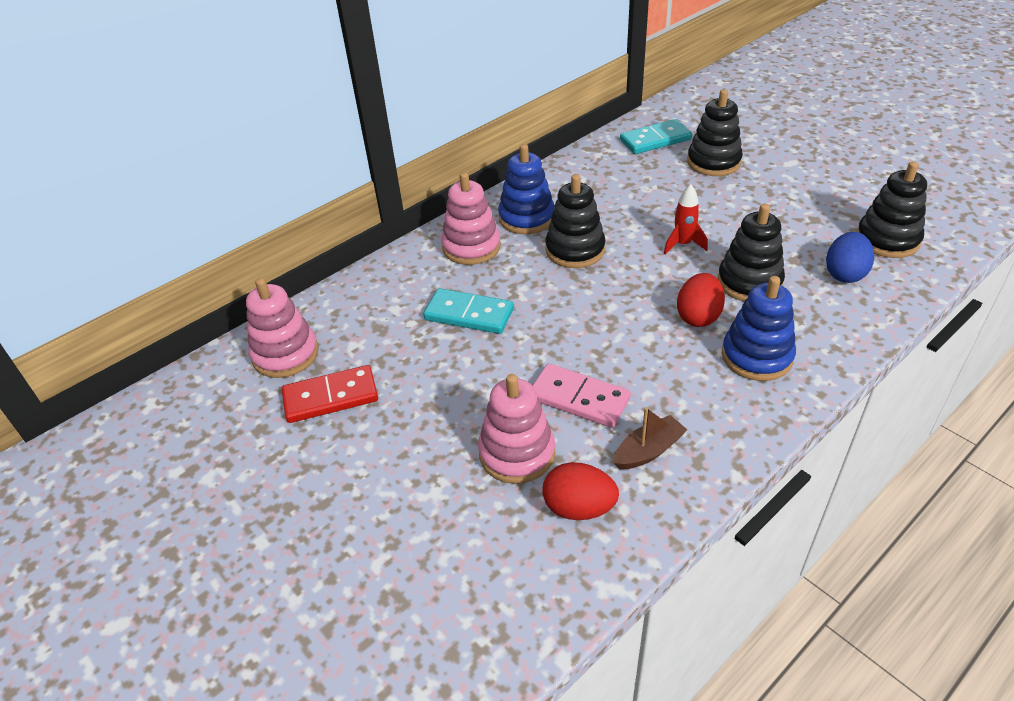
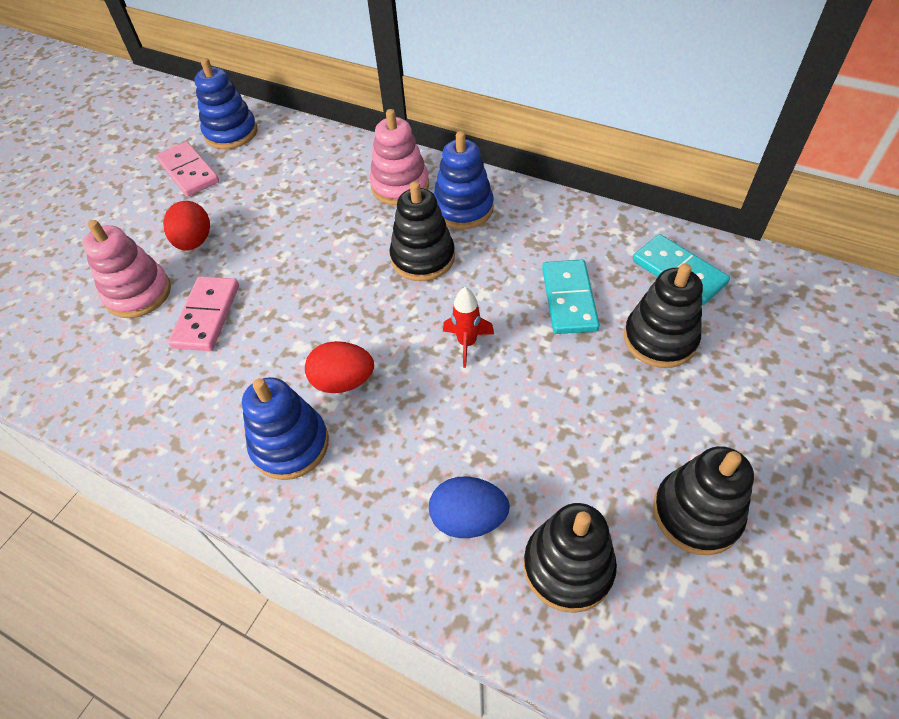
camera: 70 degrees right, 10 degrees up
(285, 354) = (231, 133): pink stacking toy -> blue stacking toy
(330, 397) = (189, 172): red domino -> pink domino
(469, 314) = (303, 214): turquoise domino -> turquoise domino (569, 299)
(579, 508) = (81, 348): red egg -> red egg (194, 242)
(648, 451) = (147, 380): brown boat -> none
(749, 282) = (417, 418): black stacking toy -> black stacking toy (696, 513)

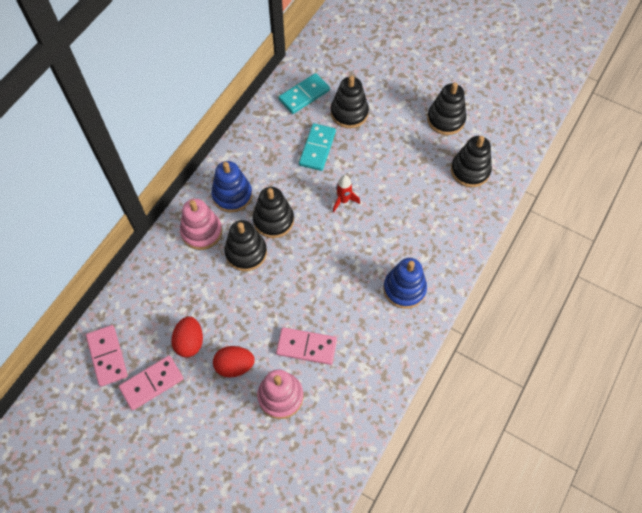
camera: 90 degrees left, 10 degrees up
(231, 133) = (107, 356): blue stacking toy -> pink domino
(343, 381) = (364, 264): red egg -> red egg (189, 342)
(366, 234) = (246, 252): none -> black stacking toy
(468, 518) = (447, 207): blue egg -> none
(569, 299) = (317, 148): turquoise domino -> turquoise domino turned 75 degrees counterclockwise

